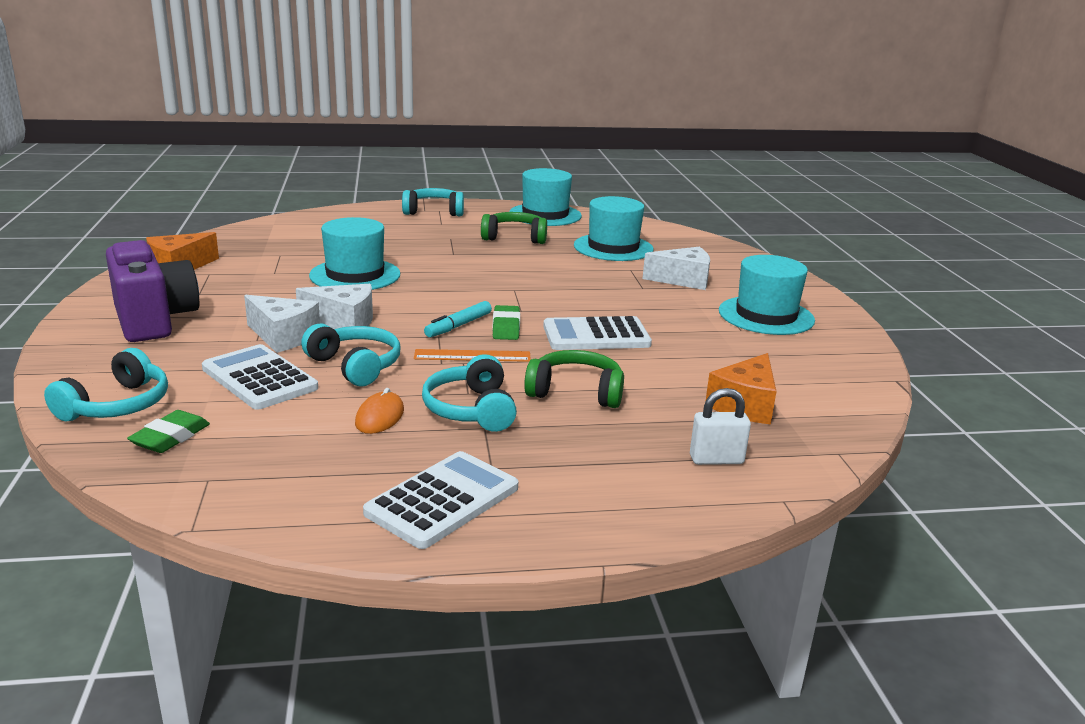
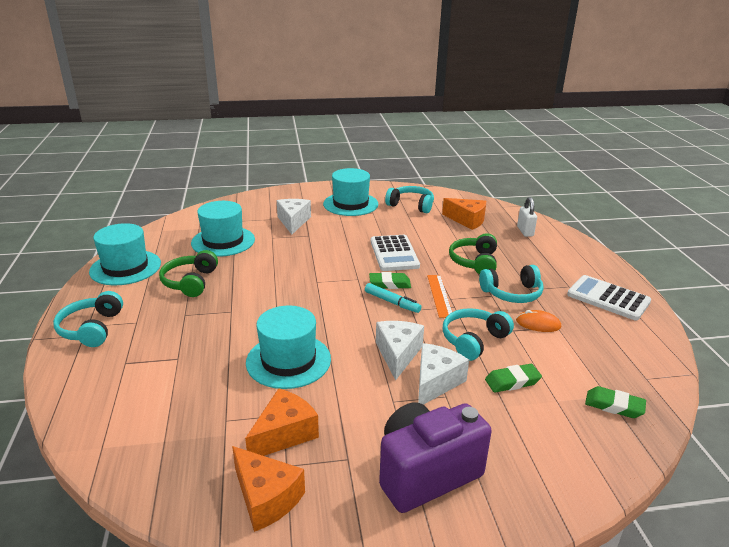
camera: 90 degrees left, 5 degrees up
(117, 405) = (589, 447): turquoise headphones -> turquoise headphones (411, 205)
(248, 273) = (284, 434): none -> orange cheese
(259, 378) = (512, 381): white calculator -> green eraser

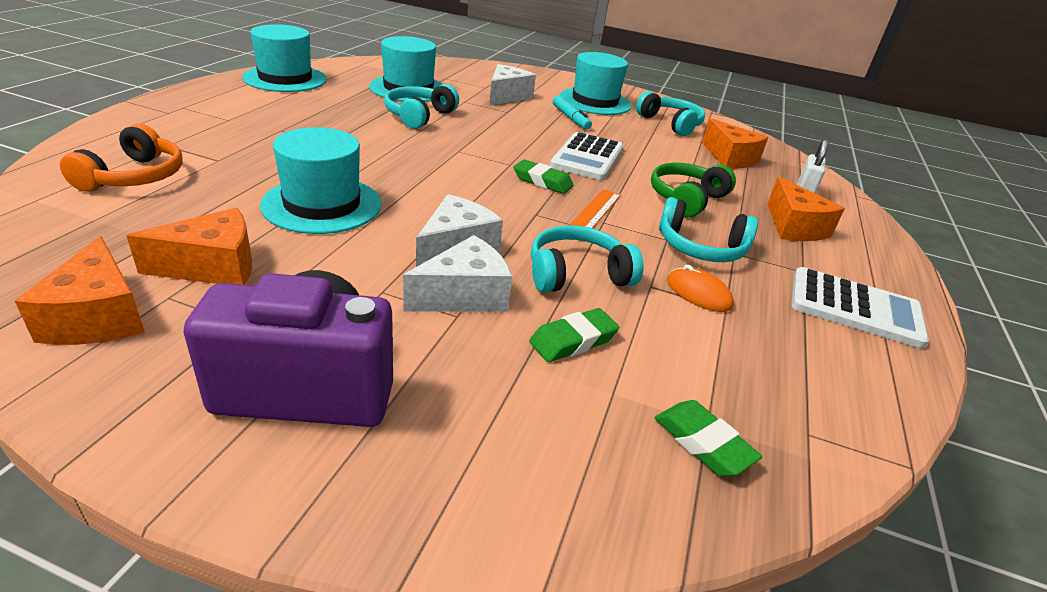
camera: 25 degrees right, 5 degrees up
(91, 328) = (182, 110): turquoise headphones -> turquoise headphones (419, 116)
(142, 397) = (134, 177): none -> orange headphones
(190, 282) = (327, 108): green headphones -> none
(392, 302) = (521, 198): turquoise marker -> turquoise marker (570, 118)
(512, 381) = (573, 340): green eraser -> green eraser turned 45 degrees counterclockwise
(540, 258) = (794, 227): none -> orange cheese
(608, 298) = (855, 308): white calculator -> white calculator turned 135 degrees clockwise

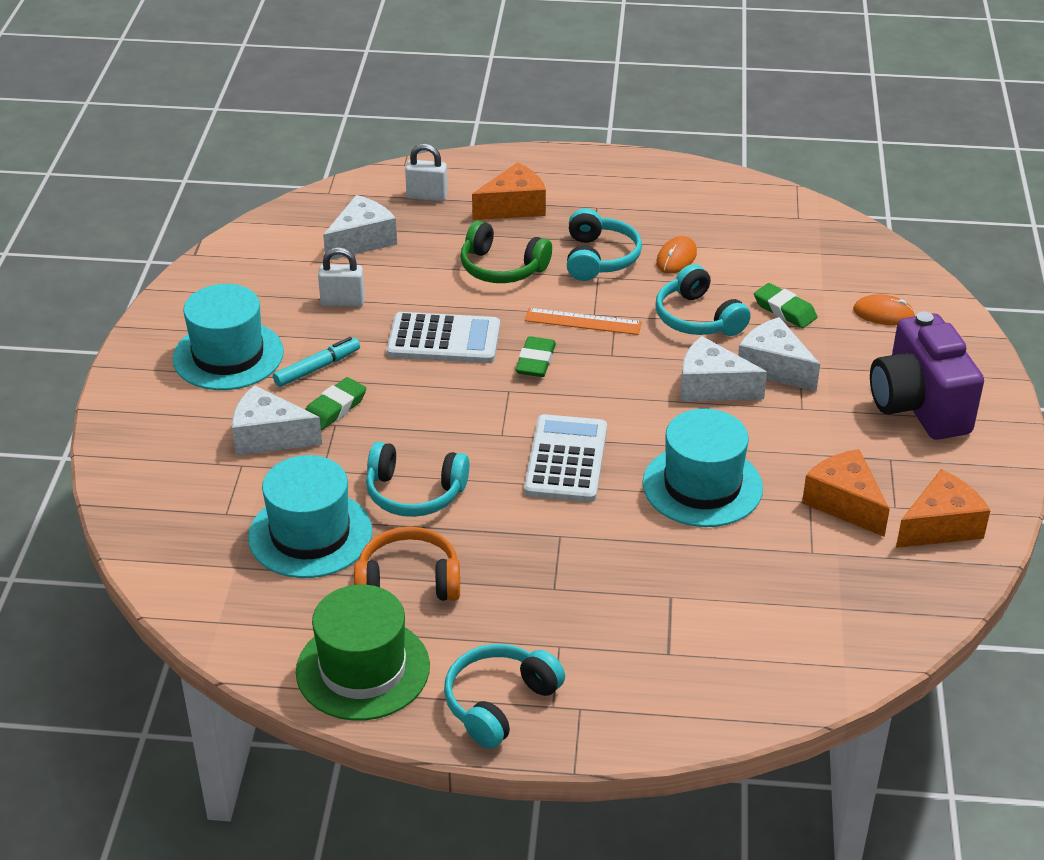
camera: 100 degrees left, 5 degrees up
(134, 177) = (753, 631): orange headphones -> orange headphones (408, 581)
(285, 78) = (363, 669): turquoise hat -> green hat
(534, 436) = (883, 314): none -> orange mouse
(647, 138) = (342, 302): none -> white padlock
(670, 124) = (272, 286): turquoise headphones -> turquoise headphones (499, 703)
(703, 443) = (838, 254): green eraser -> green eraser (334, 408)
(730, 158) = (362, 240): orange cheese -> white cheese
(855, 308) = (636, 187): white calculator -> white calculator (566, 460)

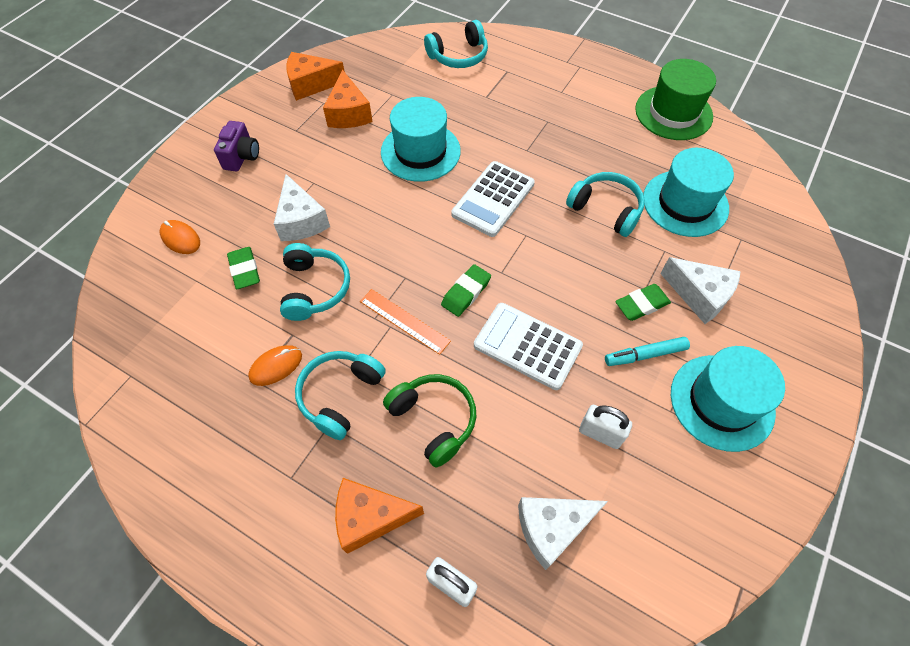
camera: 155 degrees left, 20 degrees up
(408, 581) = (631, 152): orange headphones -> none
(499, 703) = (606, 75): turquoise headphones -> turquoise headphones (458, 56)
(711, 387) = (356, 221): white cheese -> none
(918, 407) = (242, 157): purple camera -> purple camera, size x0.53

